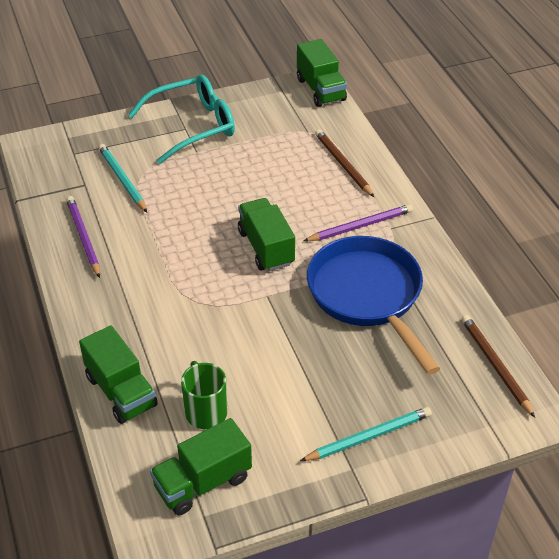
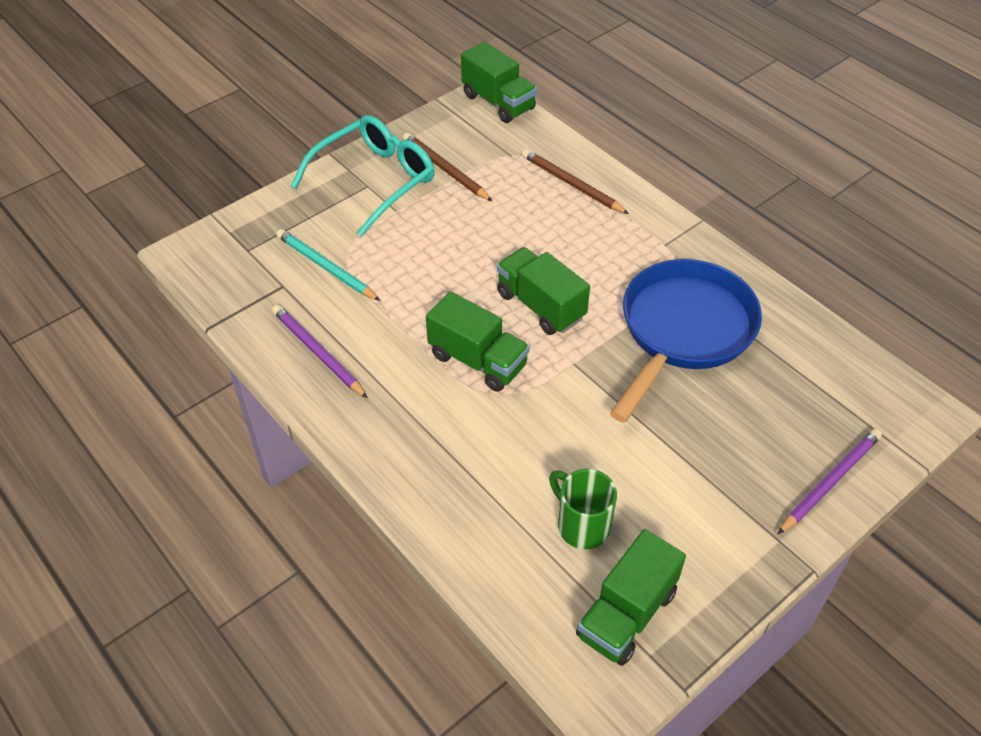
camera: 20 degrees left, 5 degrees up
(121, 391) = (470, 533): green truck -> green truck (478, 360)
(360, 226) = (630, 251): purple pencil -> purple pencil (830, 481)
(367, 295) = (683, 331): blue pan -> blue pan turned 75 degrees clockwise
(368, 436) = (776, 496): turquoise pencil -> none
(495, 366) = (859, 372): brown pencil -> brown pencil (445, 169)

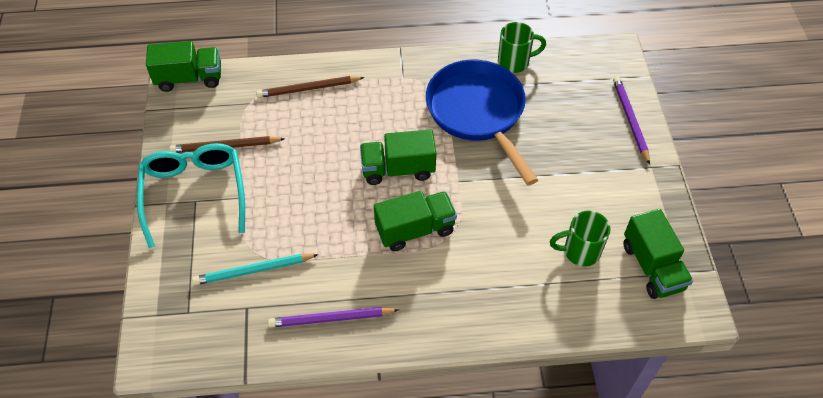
camera: 55 degrees left, 5 degrees up
(793, 325) = (514, 62): none -> green mug

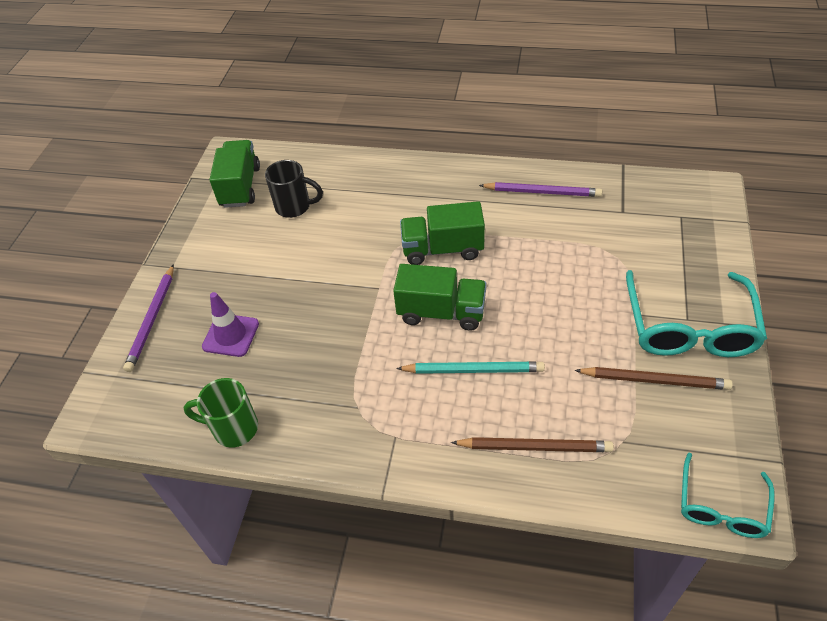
camera: 160 degrees left, 5 degrees down
(189, 78) = (721, 507): green truck -> turquoise glasses
(253, 271) = (615, 239): turquoise pencil -> turquoise pencil (473, 370)
(478, 113) = (319, 363): blue pan -> none
(558, 120) = (231, 335): none -> purple traffic cone
(580, 251) = (294, 207): green mug -> black mug

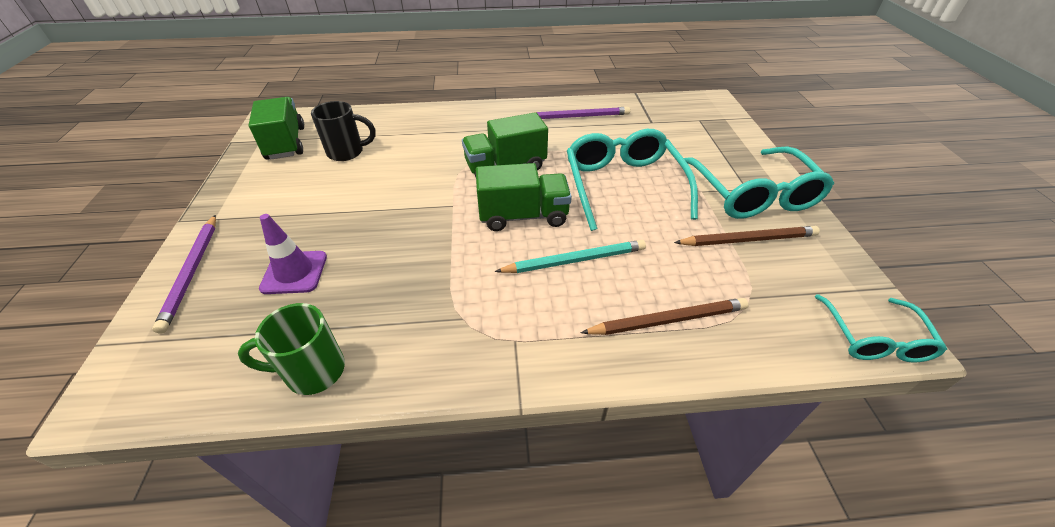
camera: 20 degrees left, 5 degrees down
(554, 292) = (623, 185): none -> turquoise glasses

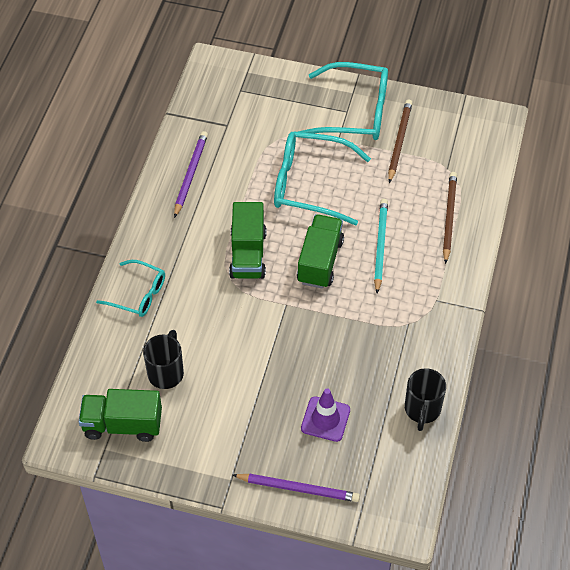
camera: 70 degrees left, 10 degrees up
(313, 371) = (422, 410): green mug -> black mug
(874, 339) = (495, 130): turquoise glasses -> turquoise glasses (138, 294)

